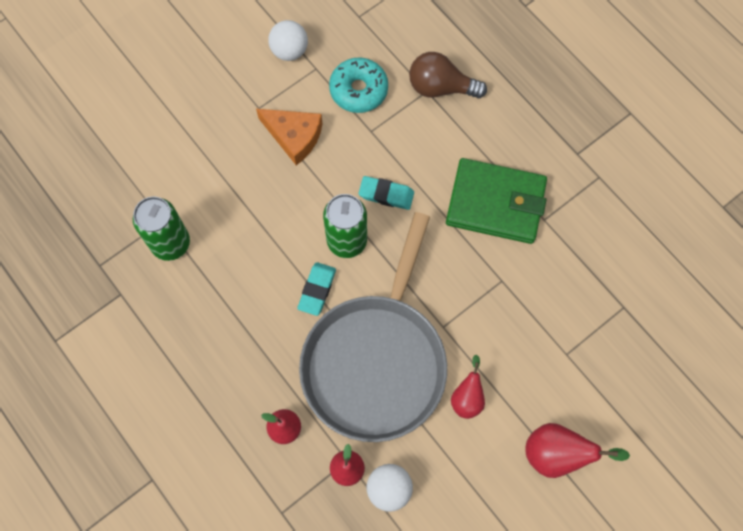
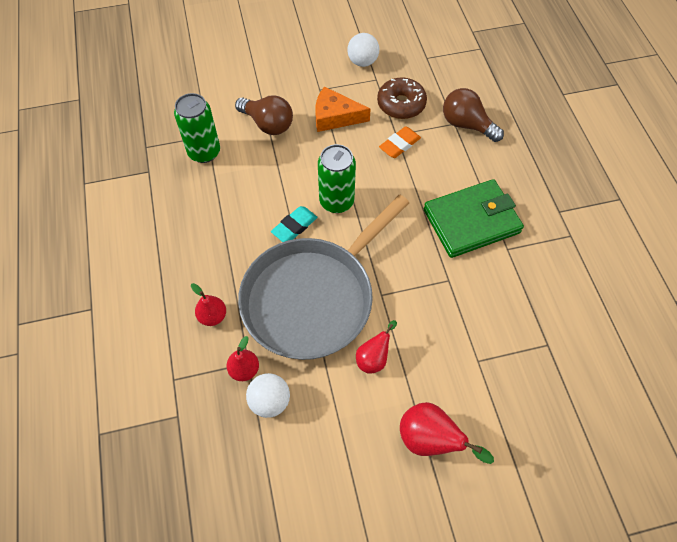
camera: 25 degrees right, 10 degrees down
(223, 177) = (268, 124): none -> brown light bulb
(294, 136) = (335, 117): orange cheese -> orange cheese turned 135 degrees clockwise
(358, 90) = (401, 104): turquoise donut -> brown donut
(381, 142) = (399, 145): none -> orange eraser
(386, 194) = (385, 181): turquoise eraser -> none
(495, 203) = (471, 221): green wallet -> green wallet turned 60 degrees counterclockwise

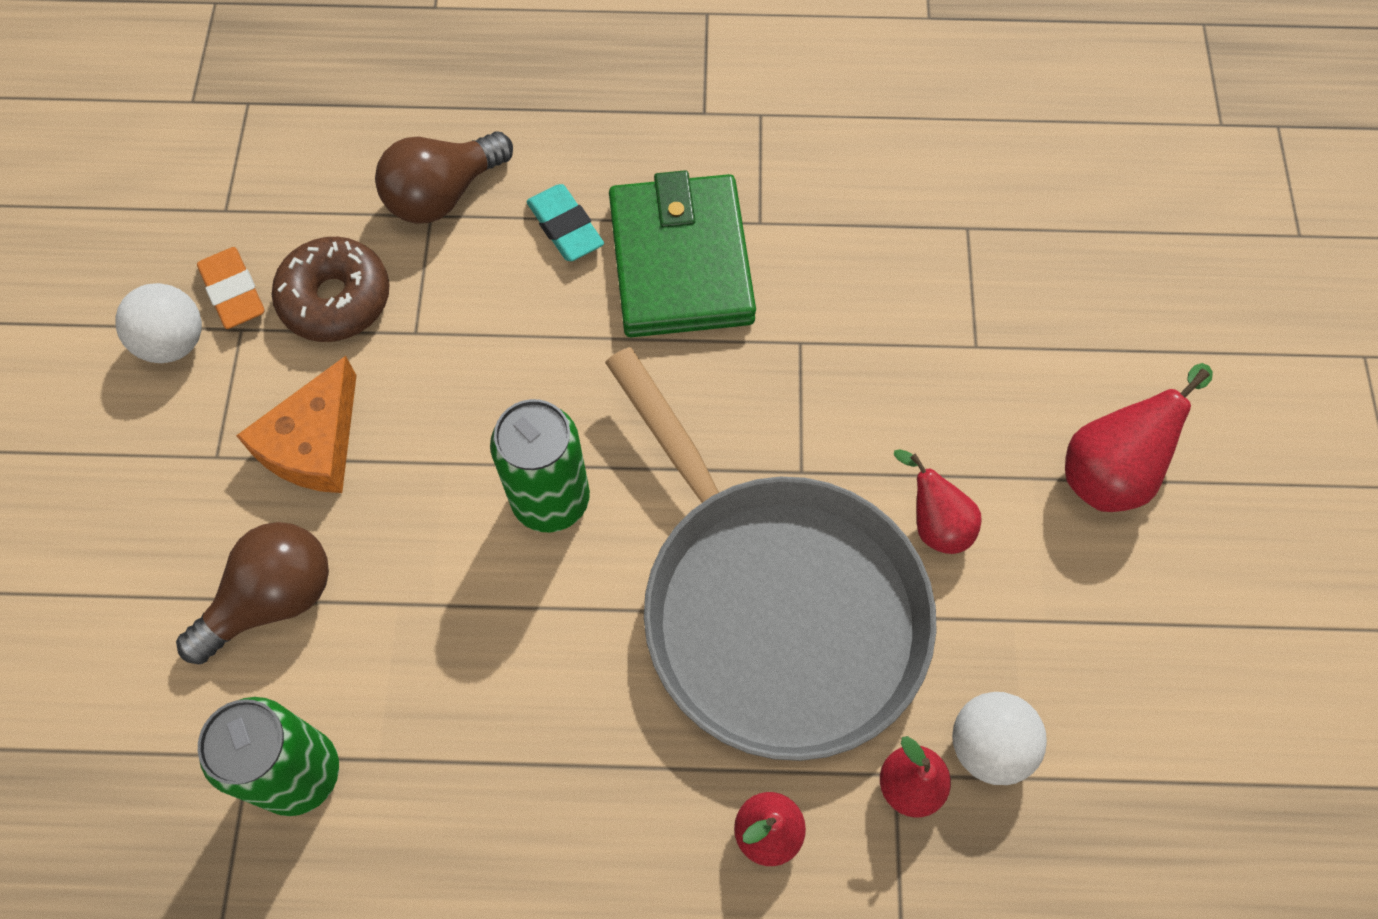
camera: 75 degrees left, 5 degrees up
(294, 226) = (588, 604): turquoise eraser -> turquoise eraser (565, 227)
(399, 145) = (446, 334): orange eraser -> orange eraser (234, 292)

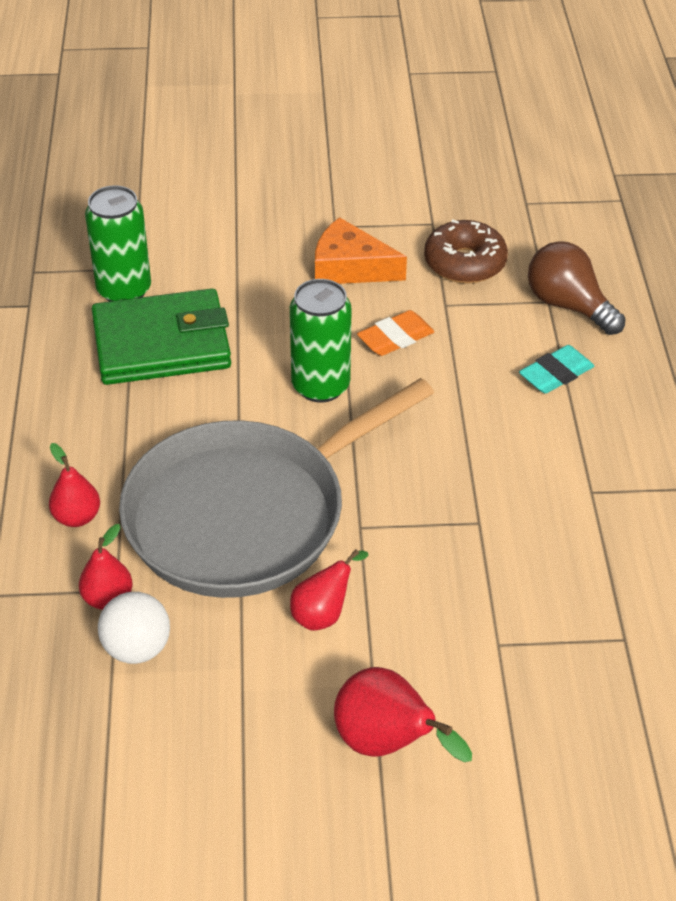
camera: 85 degrees right, 20 degrees down
(174, 342) = (416, 196): white ball -> none
(234, 292) = (460, 216): orange eraser -> orange eraser (395, 338)
(273, 599) = (237, 264): brown light bulb -> none
(680, 262) = (540, 443): green wallet -> green wallet (162, 344)

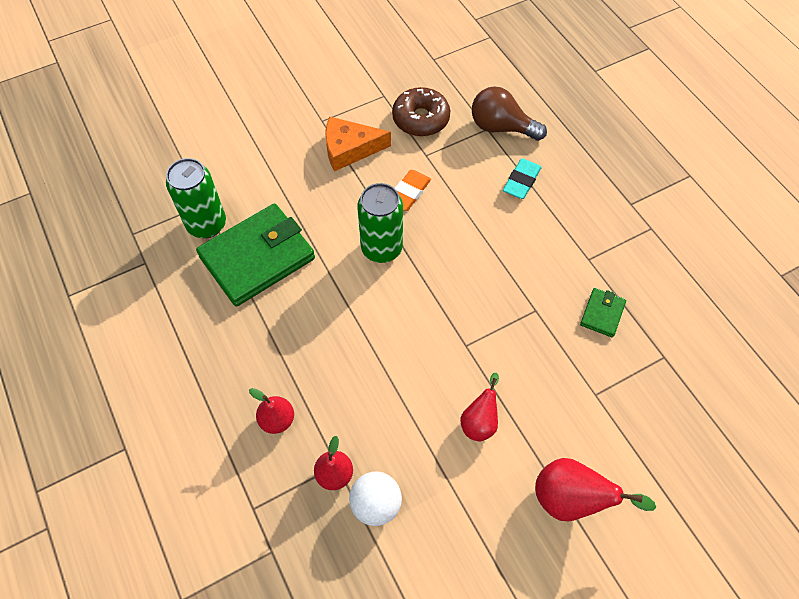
camera: 25 degrees left, 15 degrees up
(245, 515) = (388, 369): grey pan -> none
(569, 558) = (602, 314): none -> green wallet

